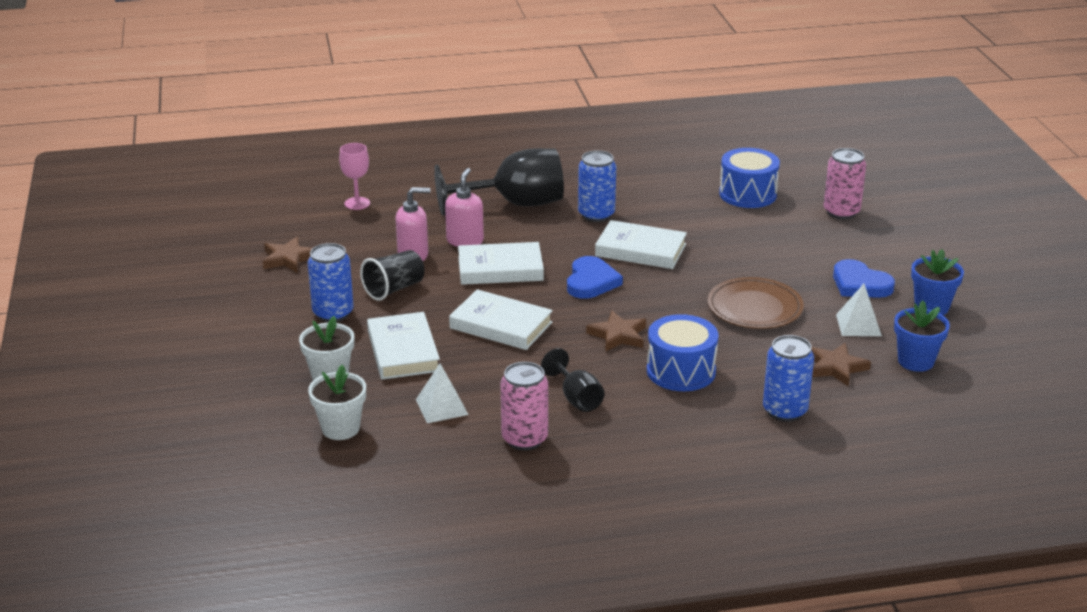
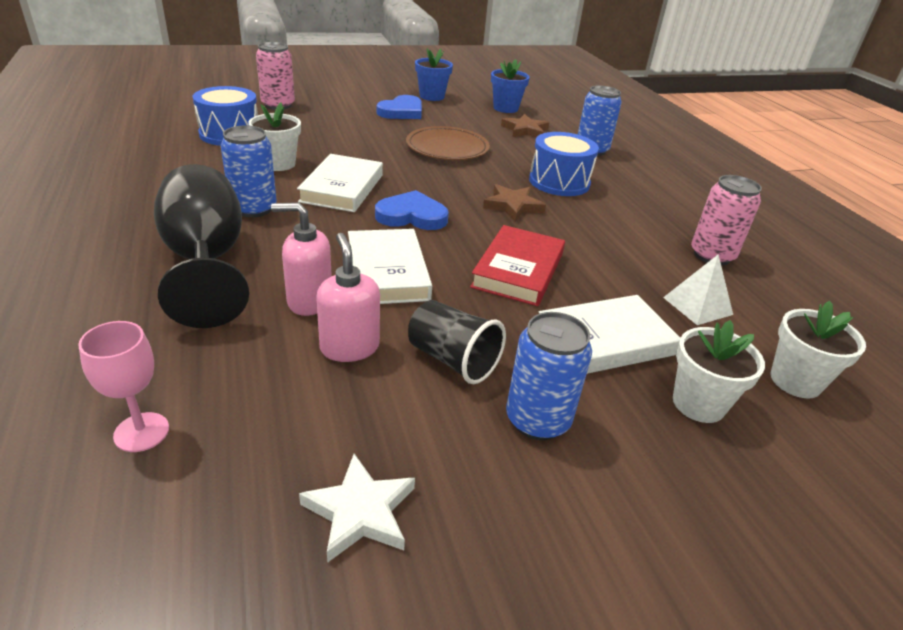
camera: 100 degrees left, 5 degrees up
(288, 258) = (360, 512): brown star -> white star
(501, 325) = (518, 270): white book -> red book
(576, 398) = (629, 229): black goblet -> none
(685, 220) = (278, 164): none -> white flower pot
(858, 325) = (463, 118): white pyramid -> none

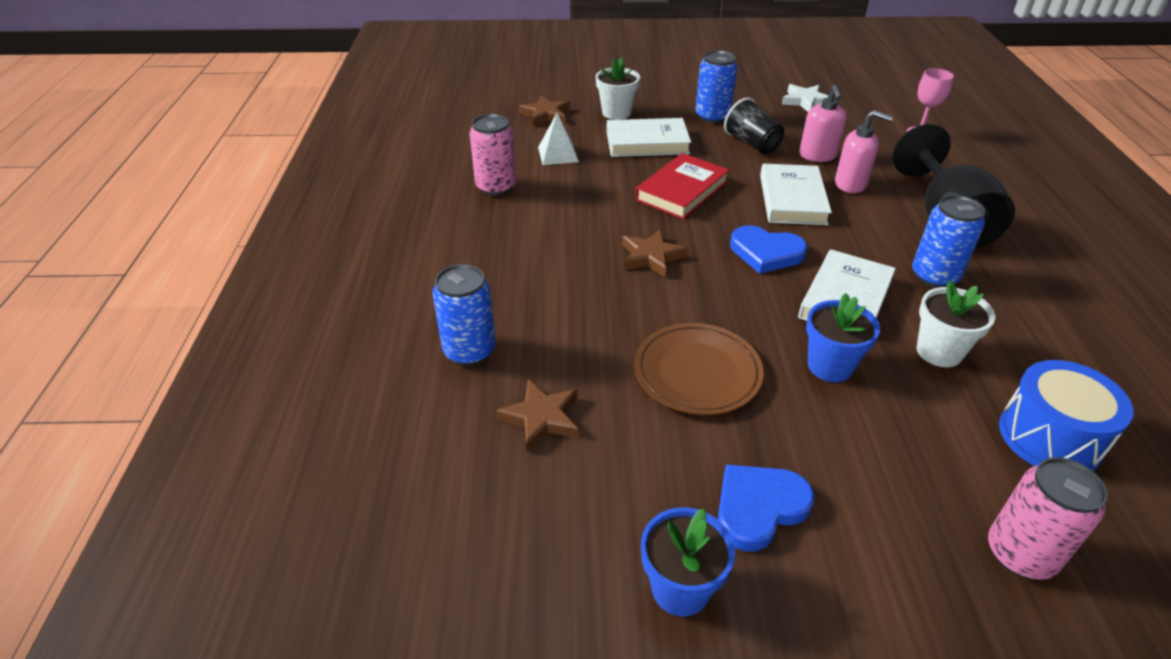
camera: 160 degrees left, 5 degrees up
(505, 108) = (531, 512): blue flower pot -> blue flower pot (830, 366)
(559, 182) = (572, 288): blue drum -> none
(795, 381) = (545, 115): white flower pot -> brown star

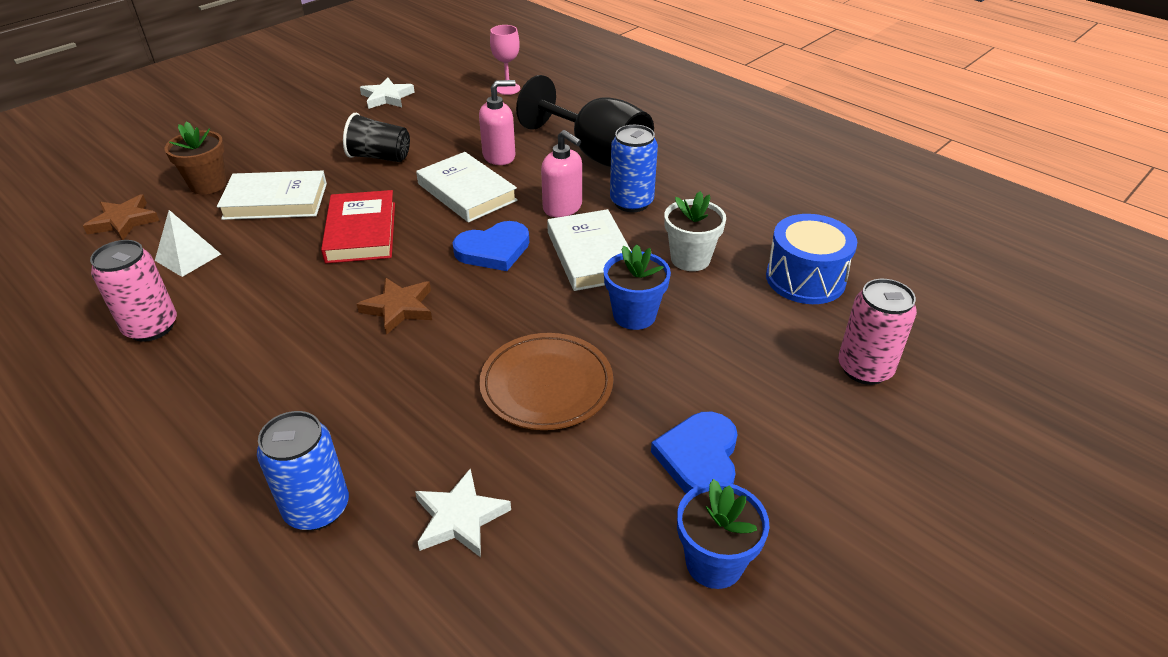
camera: 45 degrees left, 0 degrees up
(541, 418) = (460, 518): brown star -> white star
(616, 113) = (208, 184): white flower pot -> brown flower pot
(647, 143) = (275, 201): white book -> white book turned 45 degrees clockwise
(712, 116) = (314, 147): blue can -> none
(817, 155) = (448, 143): pink soap dispenser -> pink soap dispenser (563, 208)

